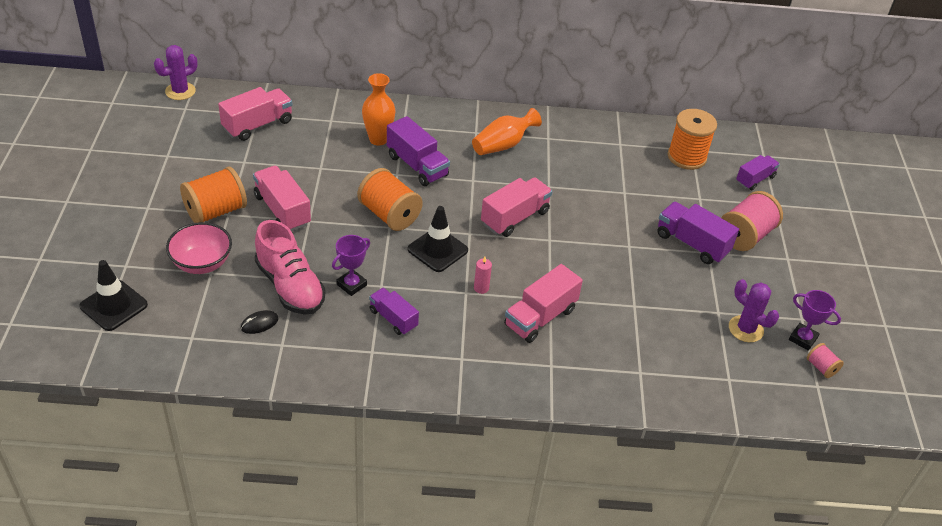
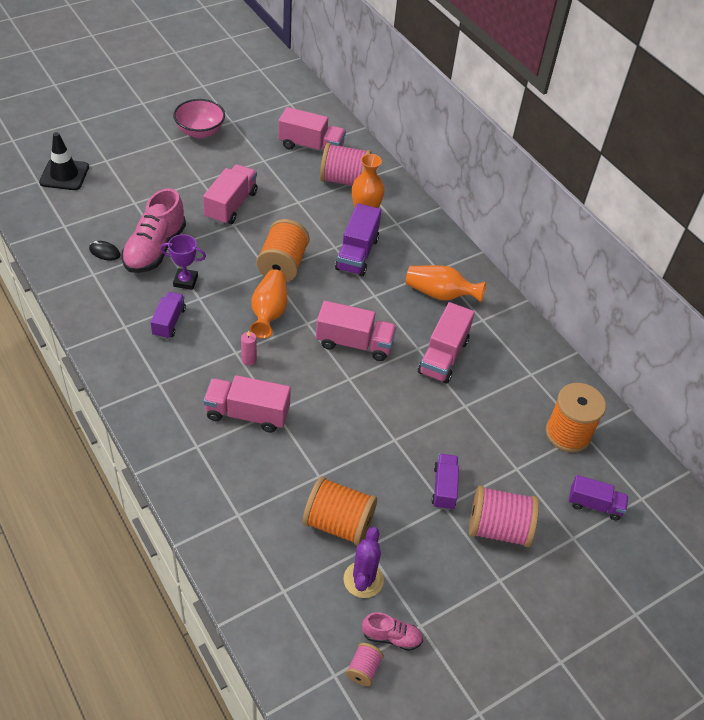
camera: 55 degrees right, 5 degrees up
(180, 91) = (306, 92): purple cactus -> none
(202, 263) = (140, 194): pink bowl -> pink bowl (200, 132)
(215, 211) = (198, 173): orange spool -> orange spool (338, 523)
(322, 128) = (344, 180): none -> pink spool
(437, 250) = (269, 312): black traffic cone -> orange vase
(568, 177) = (443, 356): none -> pink truck
(692, 244) = (444, 488): purple truck -> purple truck, size x0.65
(803, 339) = (391, 637): purple trophy -> pink shoe

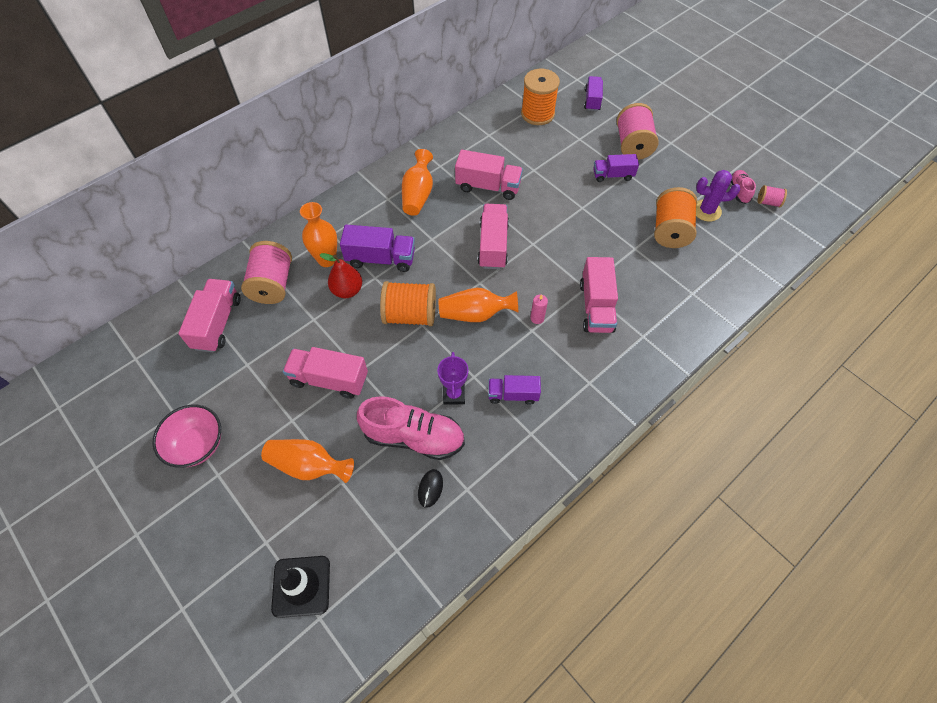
camera: 95 degrees left, 10 degrees up
(156, 186) = (309, 465): none -> orange vase
(324, 226) = (347, 290): none -> red pear

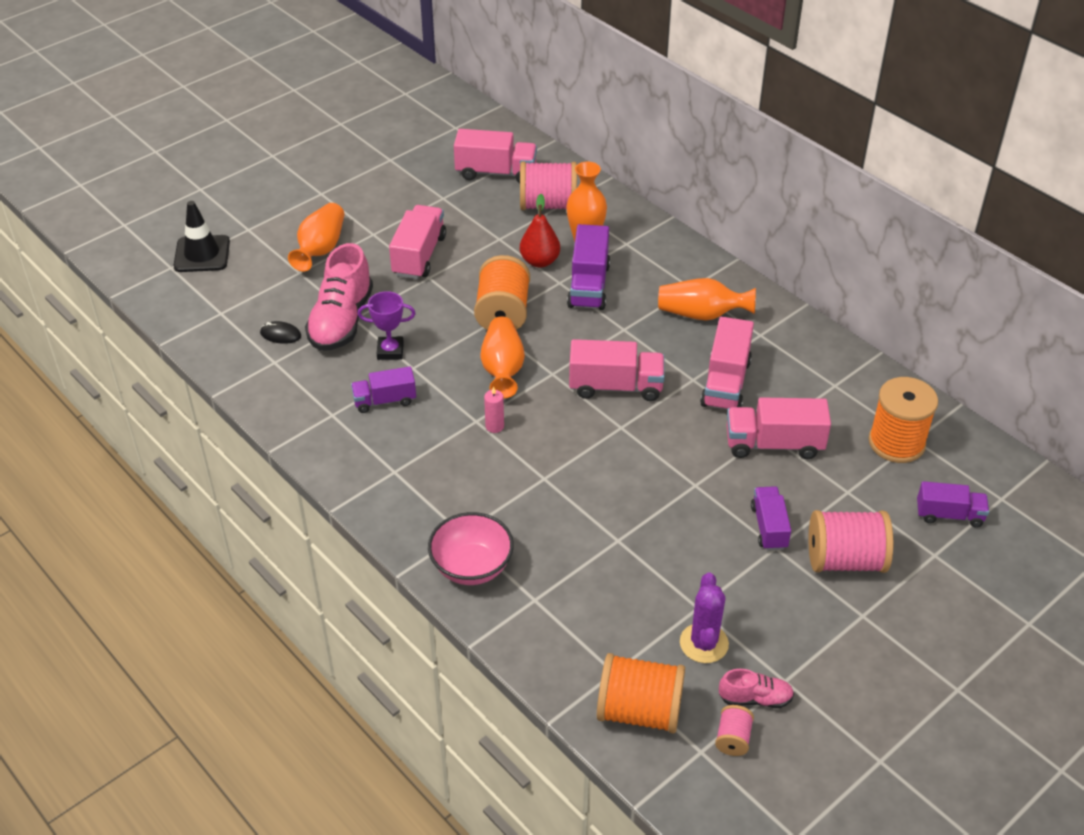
camera: 90 degrees right, 15 degrees down
(197, 445) = (354, 177): pink bowl -> pink bowl (472, 567)
(513, 395) = (385, 400): purple truck -> purple truck turned 105 degrees counterclockwise
(596, 307) = (511, 487): pink truck -> pink truck (774, 444)
(670, 231) = (656, 588): orange spool -> orange spool (639, 711)

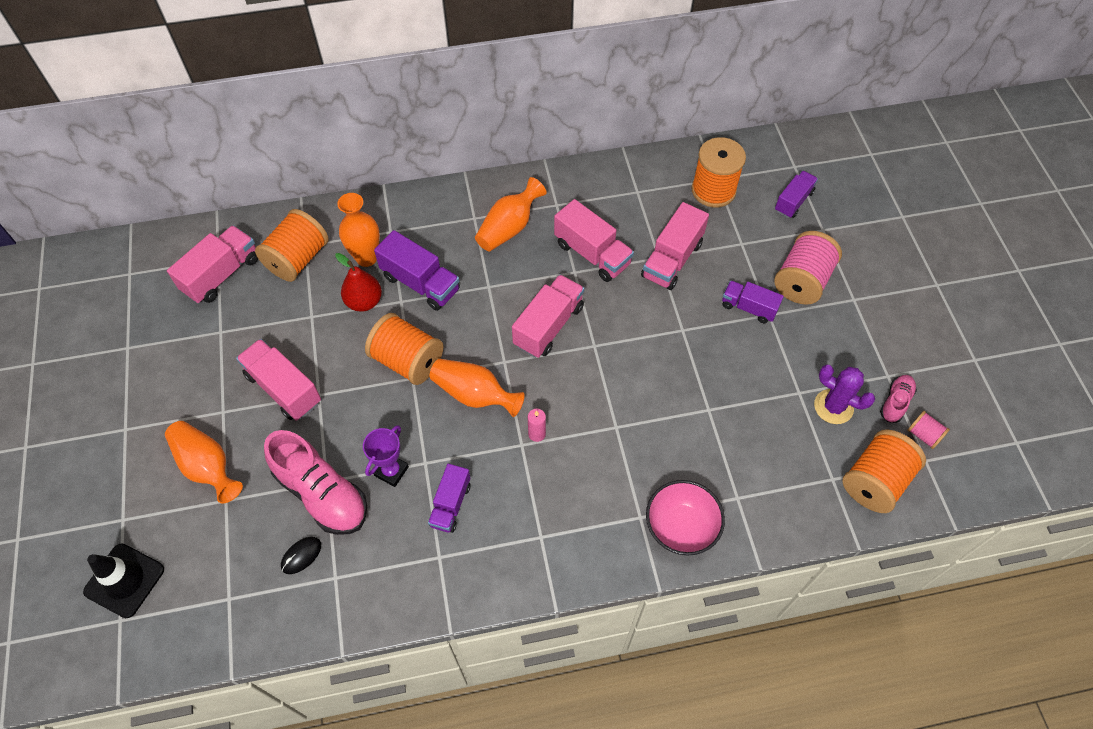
camera: 60 degrees left, 15 degrees up
(548, 205) = (298, 259): pink spool -> orange spool

